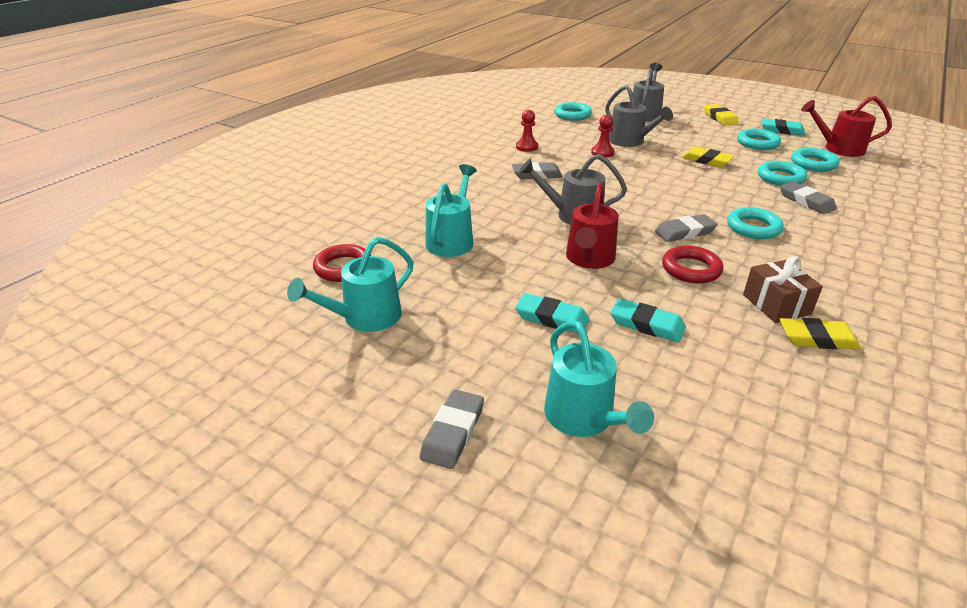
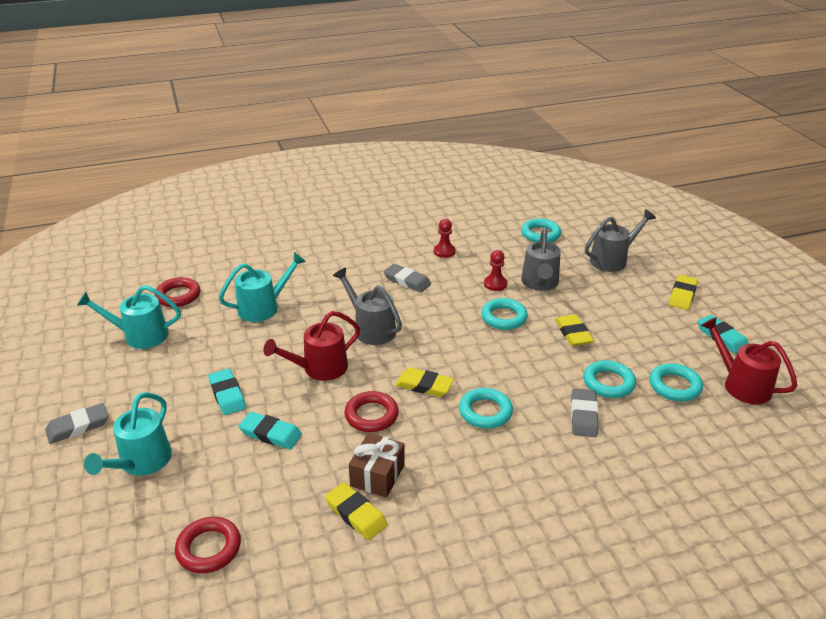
camera: 40 degrees right, 0 degrees up
(647, 324) = (270, 434): turquoise eraser -> turquoise eraser turned 45 degrees counterclockwise
(684, 232) = (424, 385): grey eraser -> yellow eraser
(757, 143) = (662, 339): turquoise ring -> turquoise ring (504, 317)
(780, 441) = (209, 548): none -> red ring

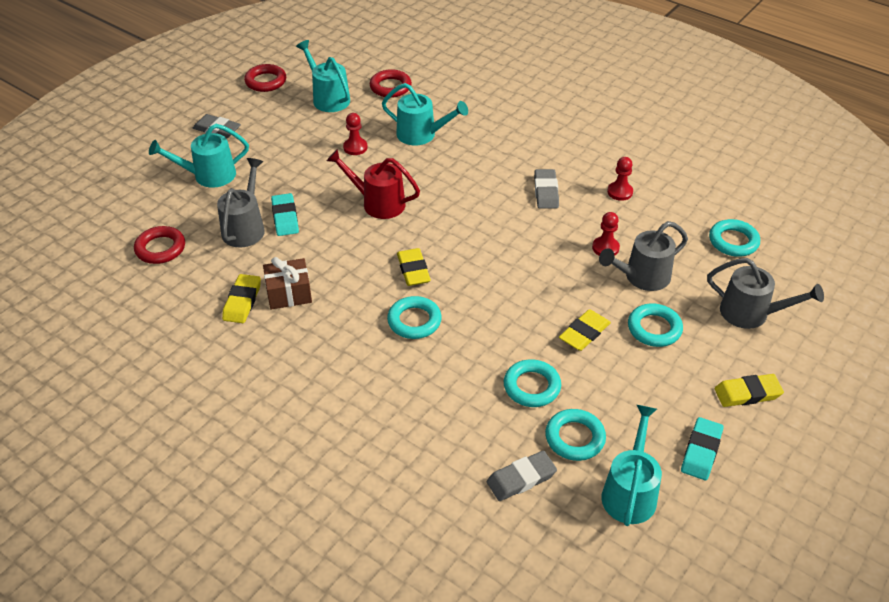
camera: 55 degrees right, 10 degrees up
(227, 395) = (306, 174): turquoise eraser -> none
(230, 349) = (355, 147): none -> red pawn
(370, 328) = (455, 204): grey watering can -> grey watering can (245, 227)
(371, 415) = (350, 258): red ring -> red ring (266, 81)
(504, 317) = (558, 276): turquoise ring -> turquoise ring (654, 328)
(583, 415) = (467, 386): grey eraser -> grey eraser (521, 478)
(741, 384) = (630, 491): red watering can -> turquoise watering can

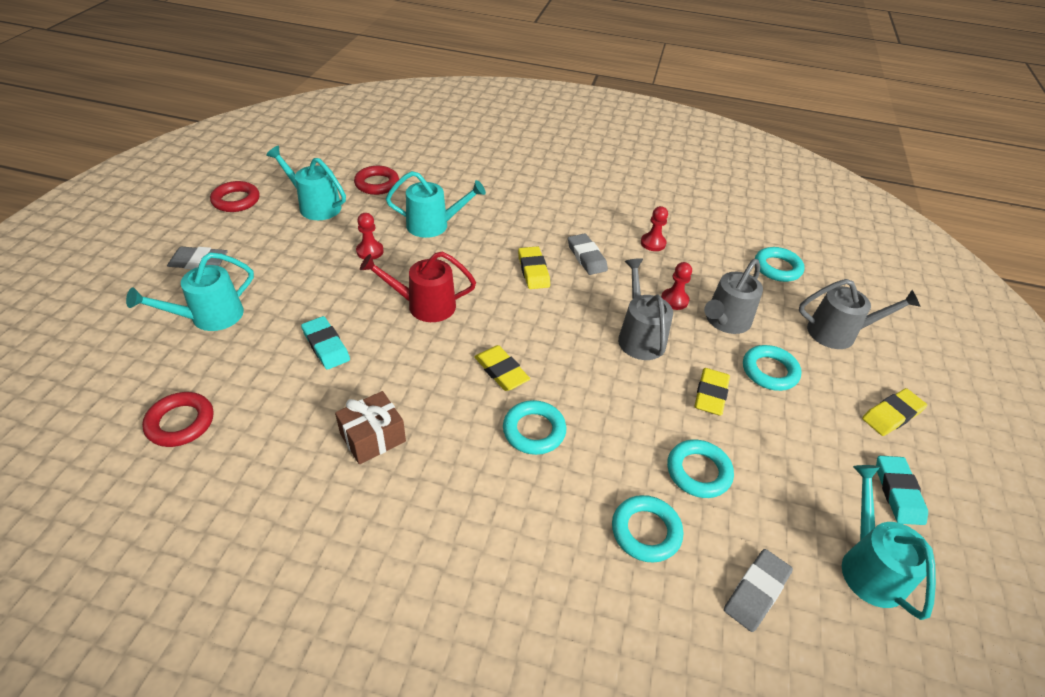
camera: 25 degrees left, 0 degrees up
(242, 301) = (318, 464): yellow eraser -> yellow eraser (533, 271)
(245, 227) = (282, 369): grey watering can -> grey watering can (639, 336)
(574, 438) = (777, 519): turquoise ring -> turquoise ring (646, 531)

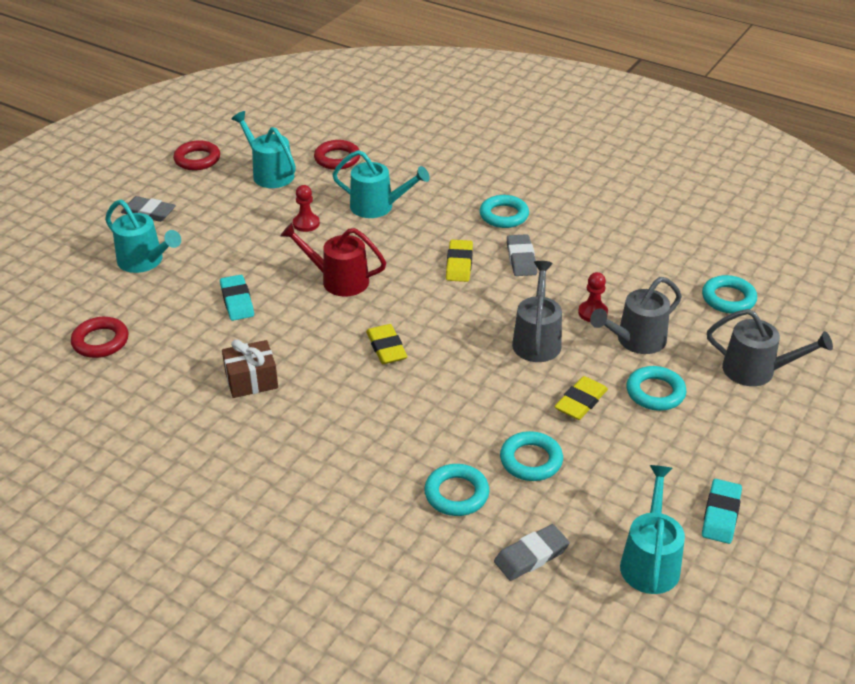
camera: 20 degrees right, 5 degrees down
(209, 317) = (145, 261): turquoise watering can -> turquoise watering can turned 120 degrees counterclockwise
(534, 431) = (394, 400): turquoise ring -> turquoise ring (504, 215)
(653, 243) = (601, 255): red pawn -> none
(892, 415) = (762, 452): yellow eraser -> none

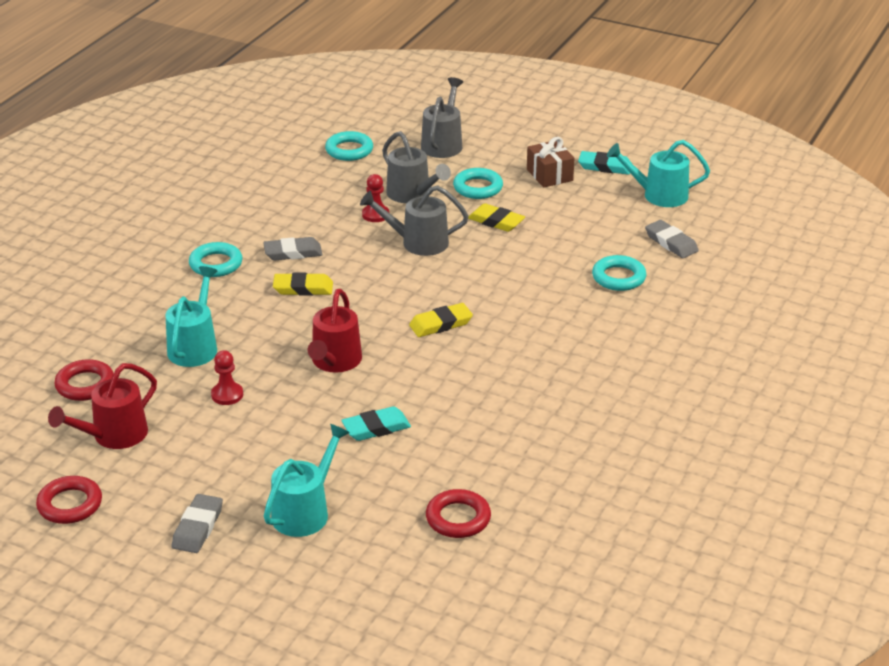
camera: 95 degrees left, 5 degrees down
(251, 380) = (502, 401): brown gift -> brown gift (549, 175)
(269, 173) = (113, 436): turquoise watering can -> red watering can
(531, 460) = (571, 244): turquoise ring -> none

